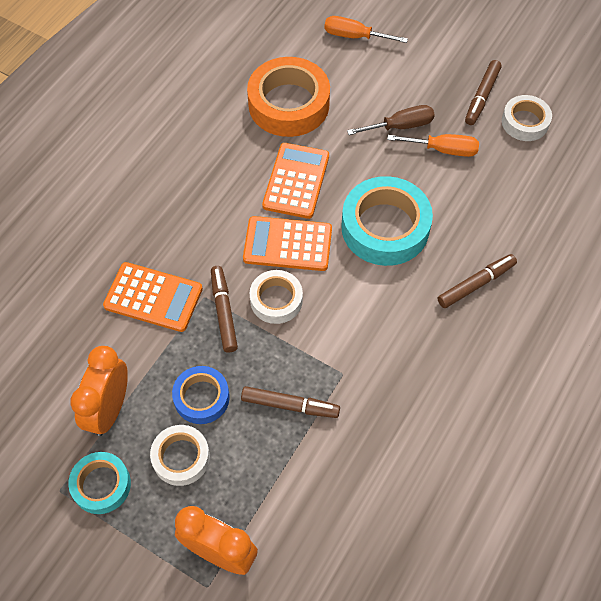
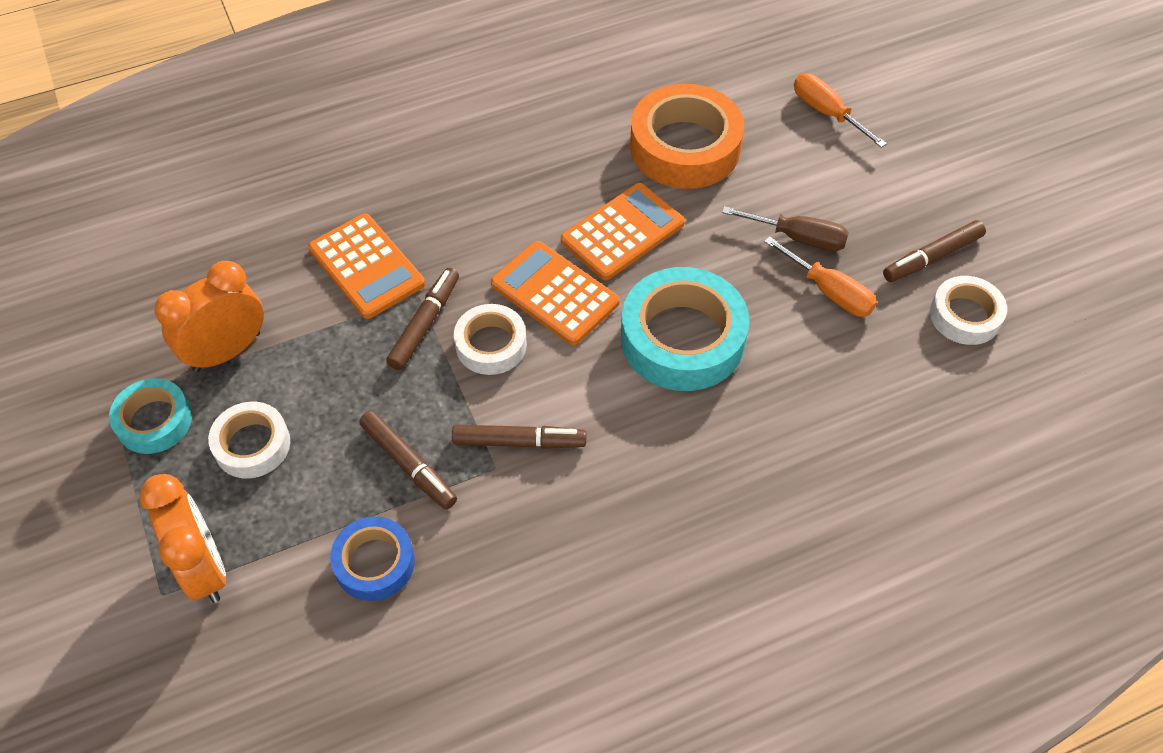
camera: 35 degrees right, 5 degrees down
(201, 397) = (325, 397): blue tape -> blue tape (374, 563)
(475, 284) = (738, 465): brown marker -> brown marker (519, 441)

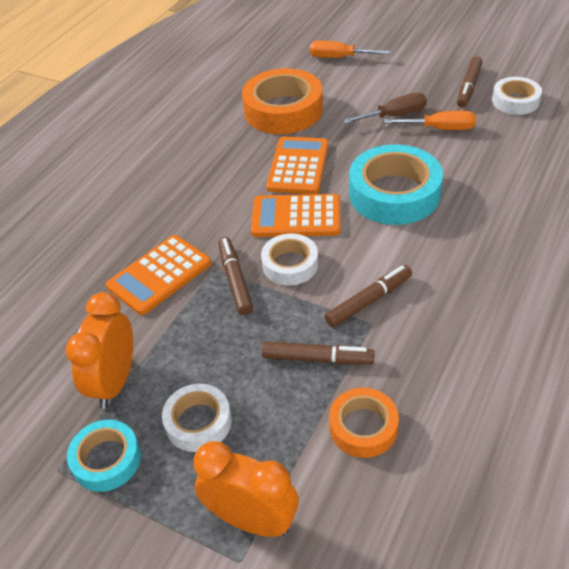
camera: 35 degrees left, 10 degrees down
(366, 266) = (159, 275): orange calculator -> orange calculator turned 120 degrees clockwise
(374, 563) = (363, 427): blue tape -> orange tape

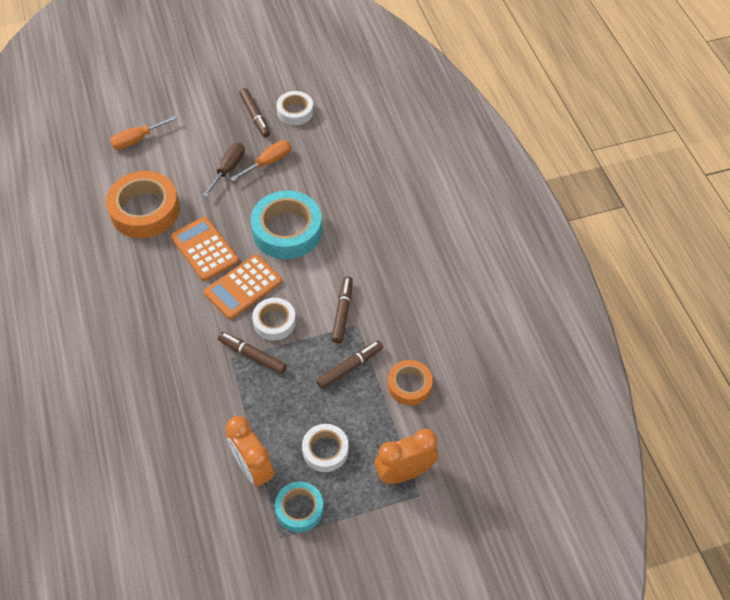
camera: 50 degrees left, 10 degrees up
(159, 275) = (200, 387): orange calculator -> none

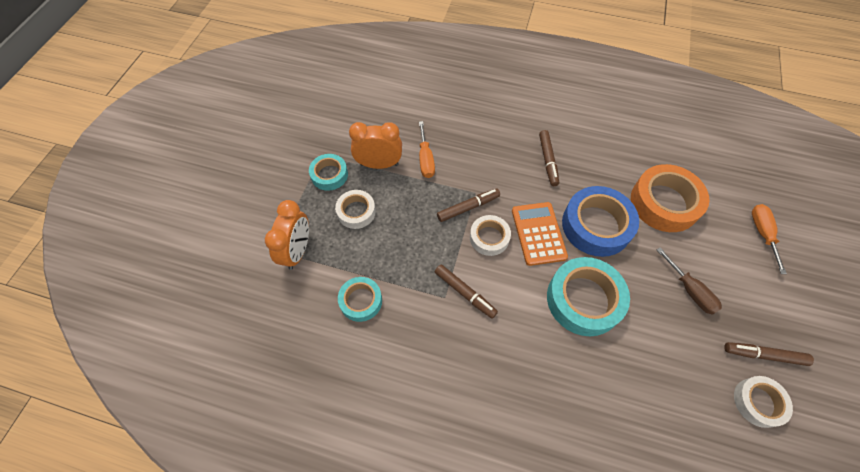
camera: 125 degrees right, 5 degrees up
(204, 249) = (596, 225): orange calculator -> blue tape
(268, 162) = (684, 331): orange screwdriver -> orange screwdriver (425, 159)
(349, 367) = (410, 267): brown marker -> brown marker (548, 160)
(409, 385) = (361, 301): orange tape -> turquoise tape

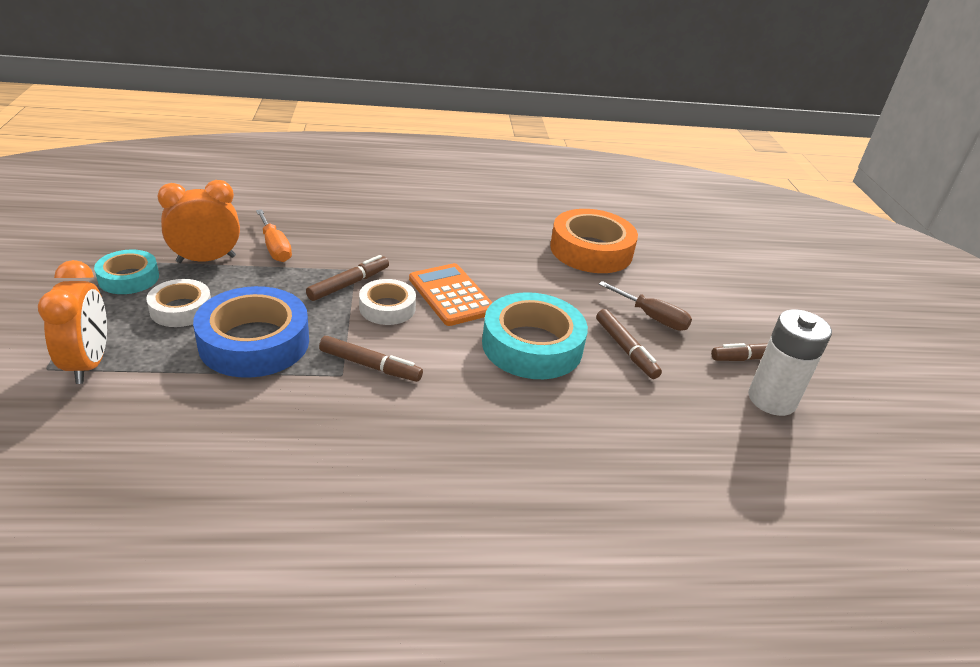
camera: 25 degrees left, 25 degrees down
(361, 301) = (210, 400): turquoise tape -> none
(548, 160) = (440, 231): brown marker -> brown marker (625, 349)
(596, 225) = (521, 279): blue tape -> blue tape (254, 342)
(758, 402) = (772, 399): white tape -> white battery
(762, 234) = (705, 261): orange screwdriver -> none

